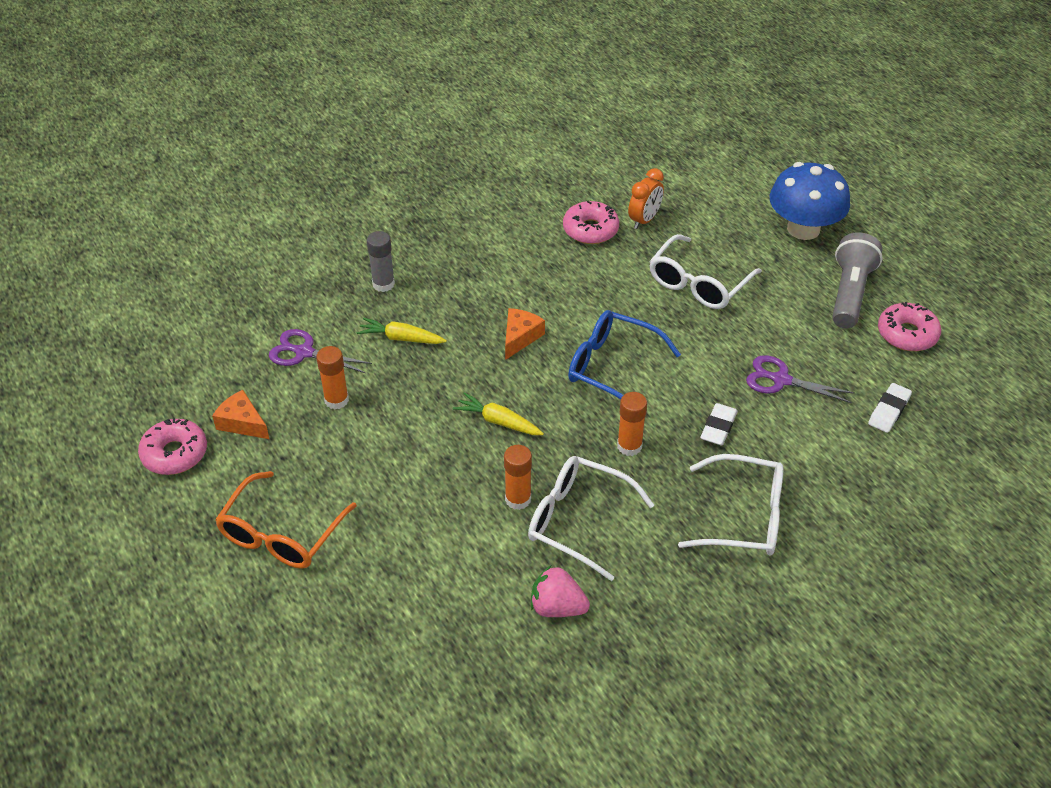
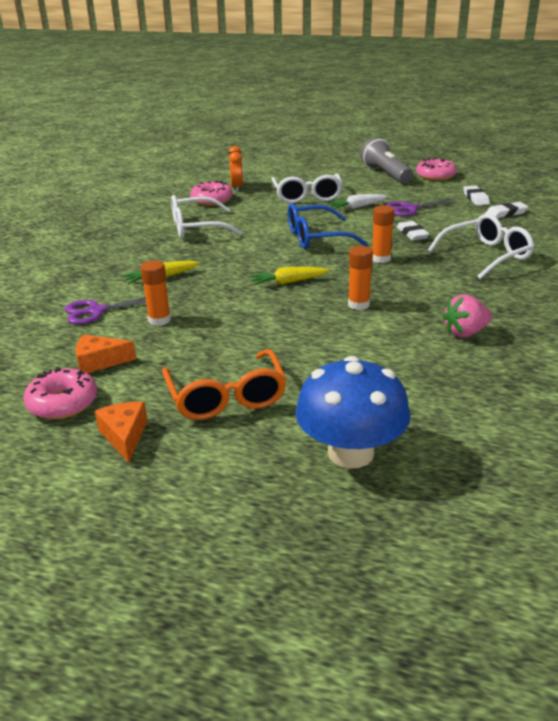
camera: 40 degrees left, 15 degrees down
(383, 284) = (108, 263): grey glue stick -> none
(520, 337) = (241, 248): orange cheese -> orange cheese (124, 436)
(577, 521) = (408, 296): white glasses -> white glasses (196, 228)
(726, 339) = (357, 207): none -> white carrot
(803, 229) = (325, 165): blue mushroom -> blue mushroom (350, 453)
(881, 462) = (506, 213): none -> white eraser

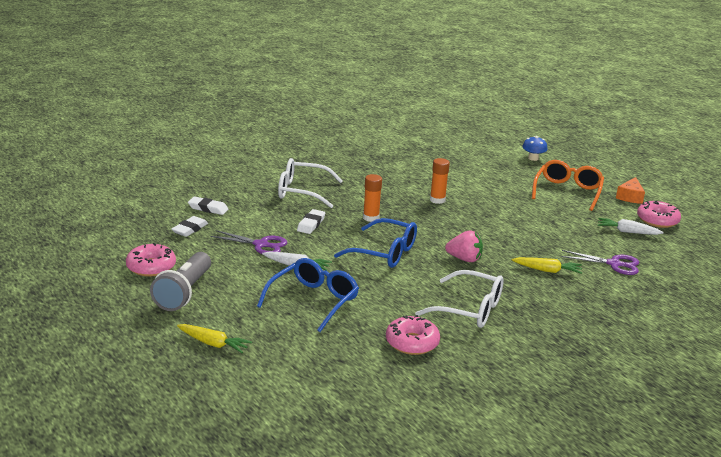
camera: 145 degrees left, 5 degrees down
(99, 362) = (627, 232): orange cheese -> white carrot
(159, 320) = (573, 240): orange glue stick -> none
(237, 188) = (360, 351): orange clock -> none
(288, 282) = (459, 229): yellow carrot -> yellow carrot (213, 344)
(307, 196) = (313, 301): white glasses -> blue glasses
(350, 453) = (533, 158): blue mushroom -> blue mushroom, size x0.48
(465, 333) = (407, 168): pink strawberry -> pink strawberry (464, 259)

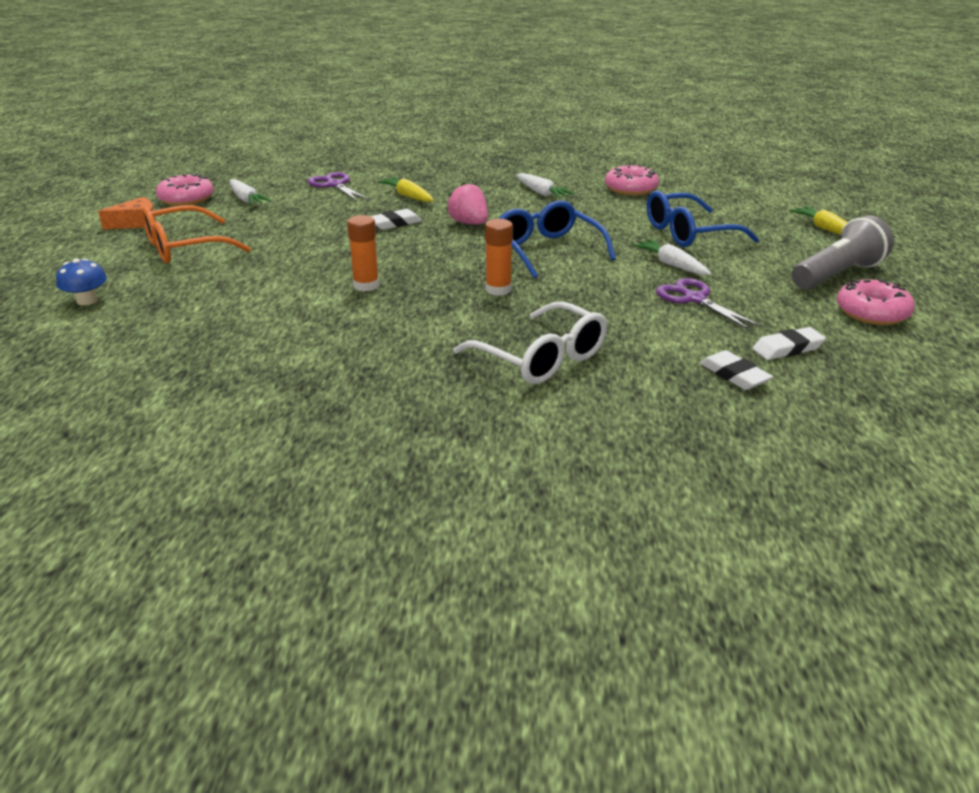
camera: 140 degrees left, 5 degrees up
(311, 224) = (593, 305): white eraser -> white eraser (395, 223)
(469, 309) = (541, 193): white glasses -> white carrot

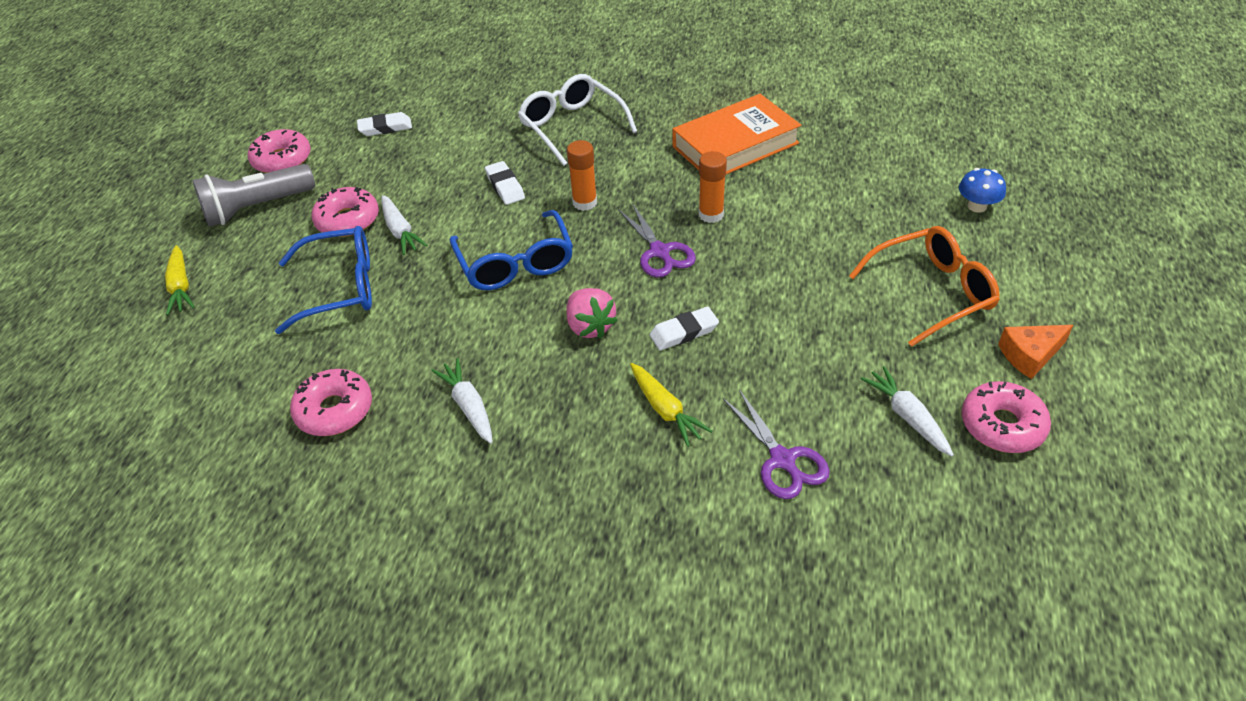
camera: 170 degrees left, 15 degrees up
(328, 345) = (735, 145): none -> orange book
(694, 299) = (414, 182): purple scissors -> purple scissors (660, 252)
(732, 270) = (348, 220): none -> pink donut
(734, 375) = (443, 107): white eraser -> white eraser (505, 186)

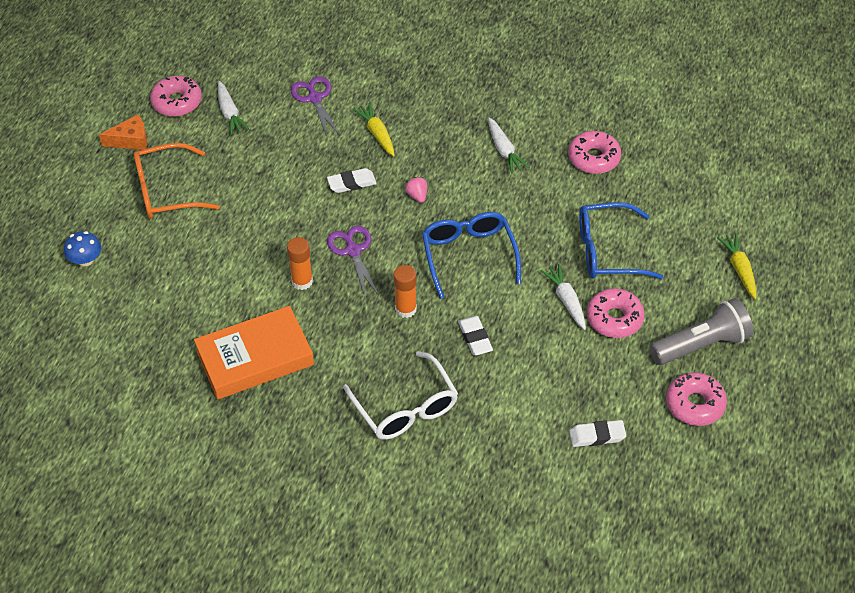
camera: 175 degrees left, 5 degrees up
(590, 326) = (417, 195): pink strawberry -> pink strawberry, size x0.62

